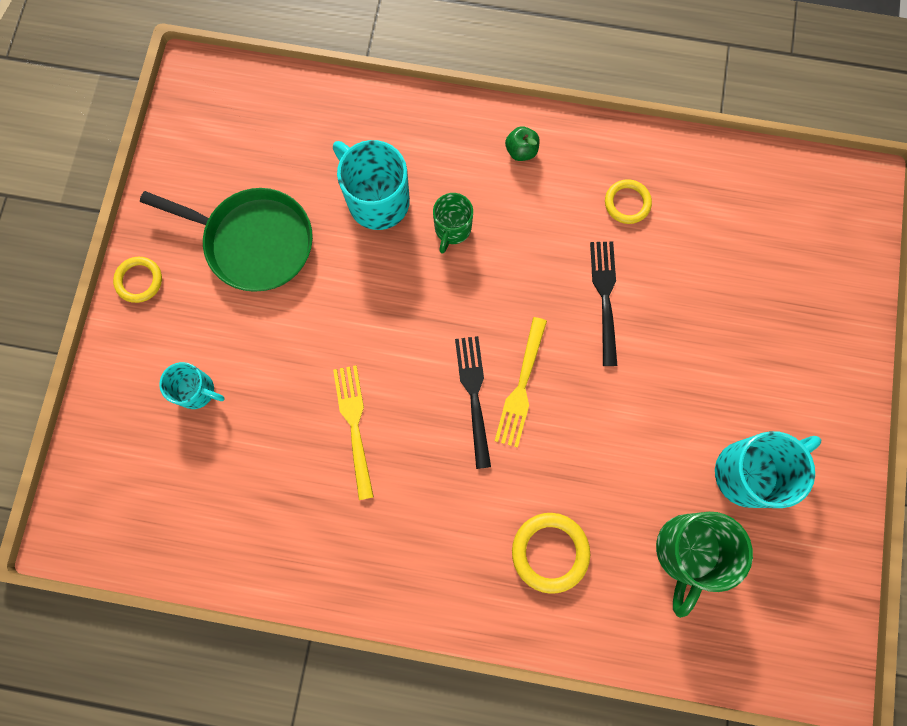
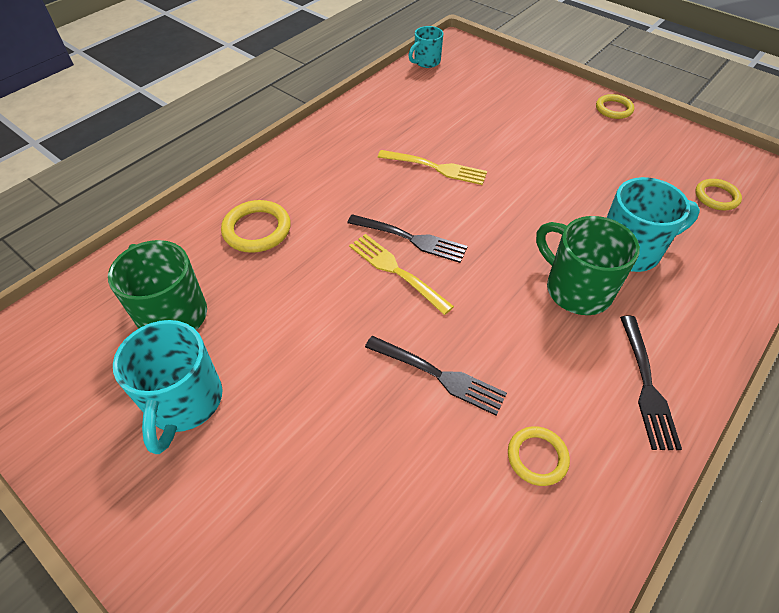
camera: 120 degrees right, 25 degrees down
(197, 391) = (513, 109): turquoise mug -> turquoise mug (426, 62)
(254, 242) = (620, 168): green pan -> none
(255, 145) = (716, 197): none -> yellow ring
(452, 229) = (576, 289): green mug -> green mug, size x1.68
(521, 151) = (646, 385): green apple -> black fork

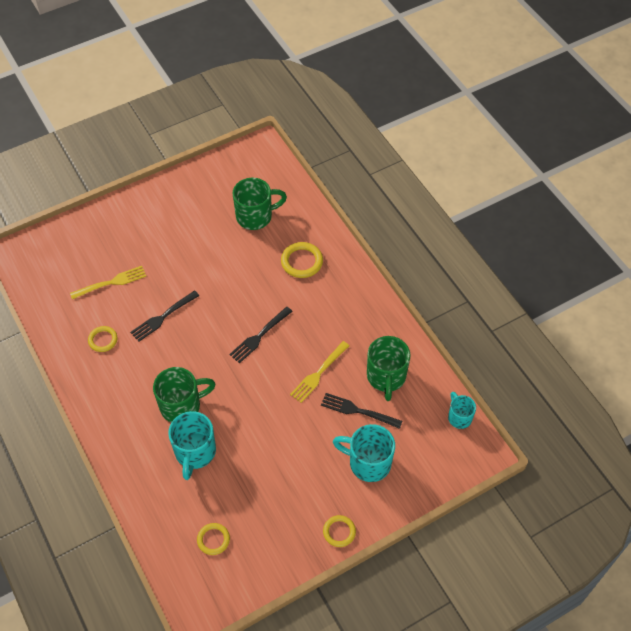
camera: 110 degrees right, 5 degrees up
(184, 402) = (200, 216): turquoise mug -> turquoise mug (368, 462)
(396, 271) = (238, 321): yellow fork -> yellow fork (111, 282)
(408, 115) = (386, 377): none -> green mug
(646, 385) = (110, 406): black fork -> black fork (358, 411)

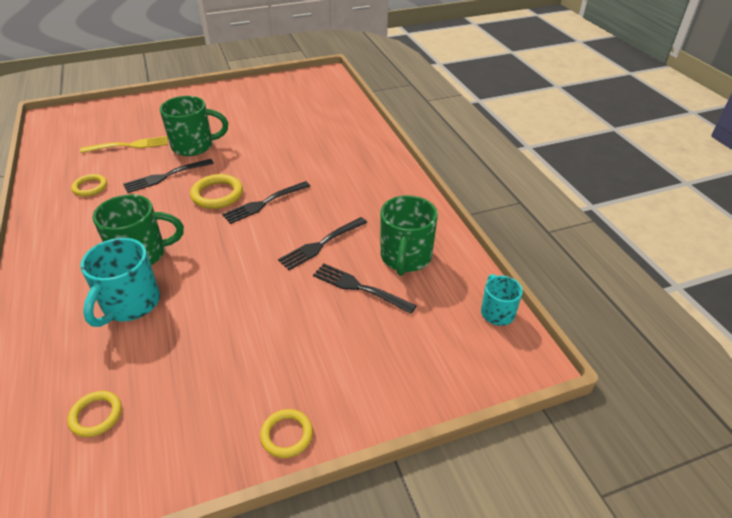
camera: 10 degrees right, 15 degrees down
(255, 216) = (300, 115): green mug -> green mug (194, 146)
(302, 262) = (336, 150): yellow ring -> yellow ring (217, 194)
(318, 373) = (321, 244): yellow fork -> black fork
(368, 462) = (357, 348): turquoise mug -> none

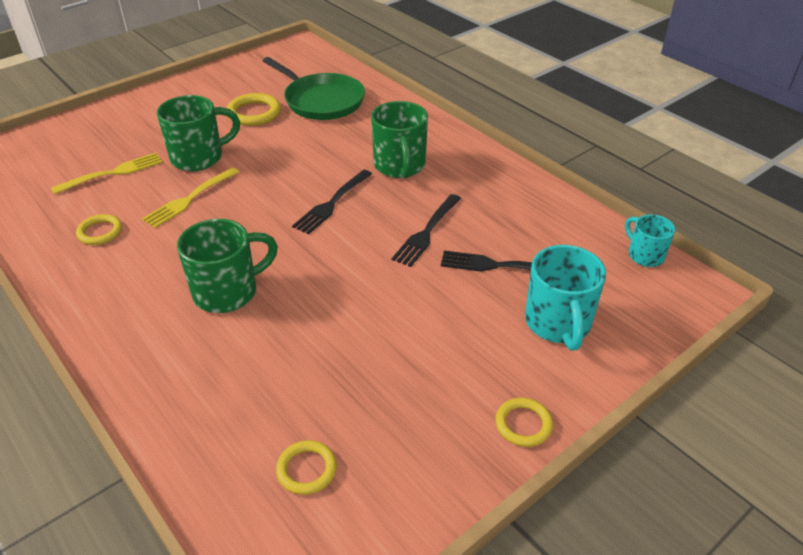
camera: 20 degrees left, 0 degrees up
(130, 304) = (256, 347): turquoise mug -> turquoise mug (558, 324)
(166, 176) = (190, 199): black fork -> yellow fork
(217, 194) = (269, 206): yellow ring -> yellow ring (254, 113)
(313, 120) = (321, 101): none -> green pan
(405, 258) = (523, 225): green mug -> green mug (400, 166)

